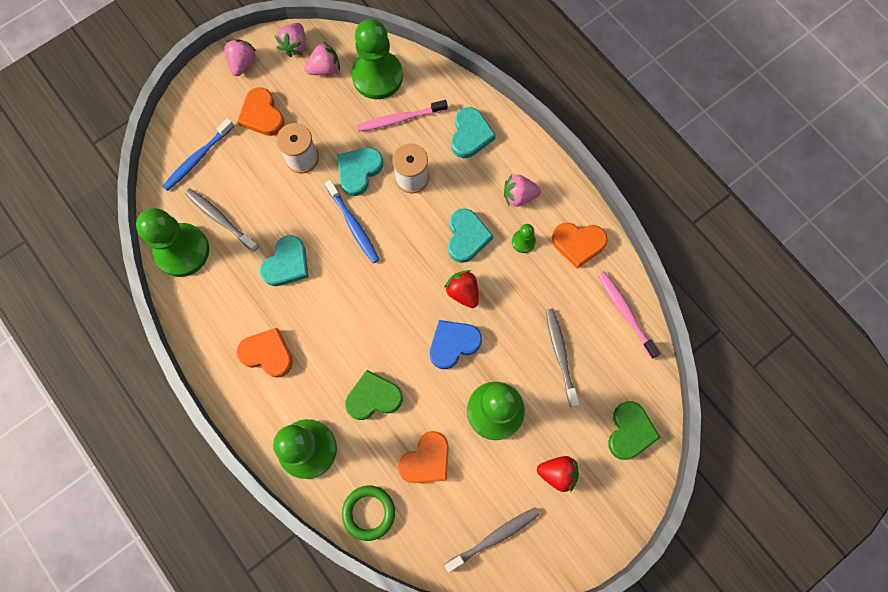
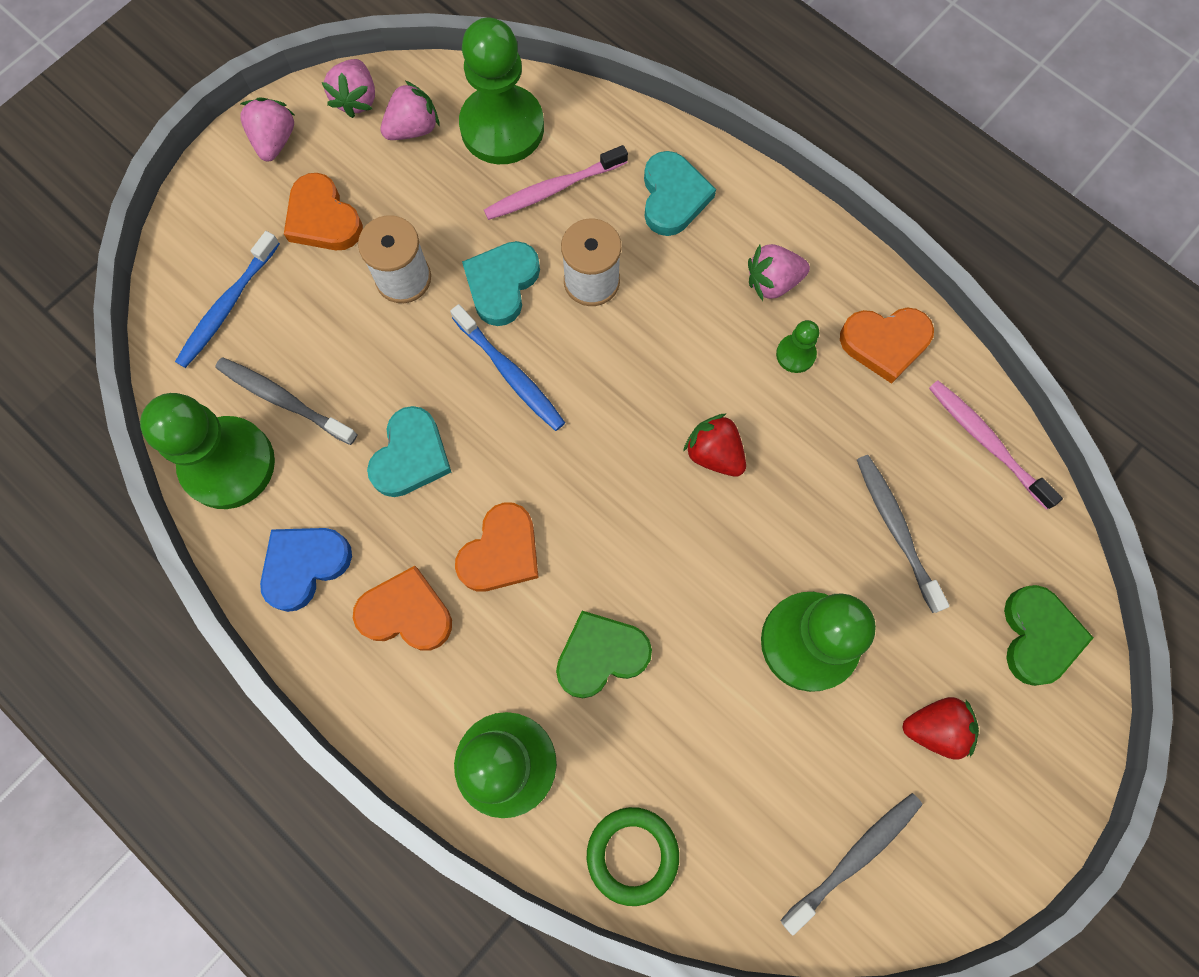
camera: 10 degrees left, 0 degrees up
(426, 460) = (712, 746): orange heart -> orange heart (501, 552)
(453, 344) = (716, 542): blue heart -> blue heart (304, 565)
(467, 237) = (701, 362): turquoise heart -> none

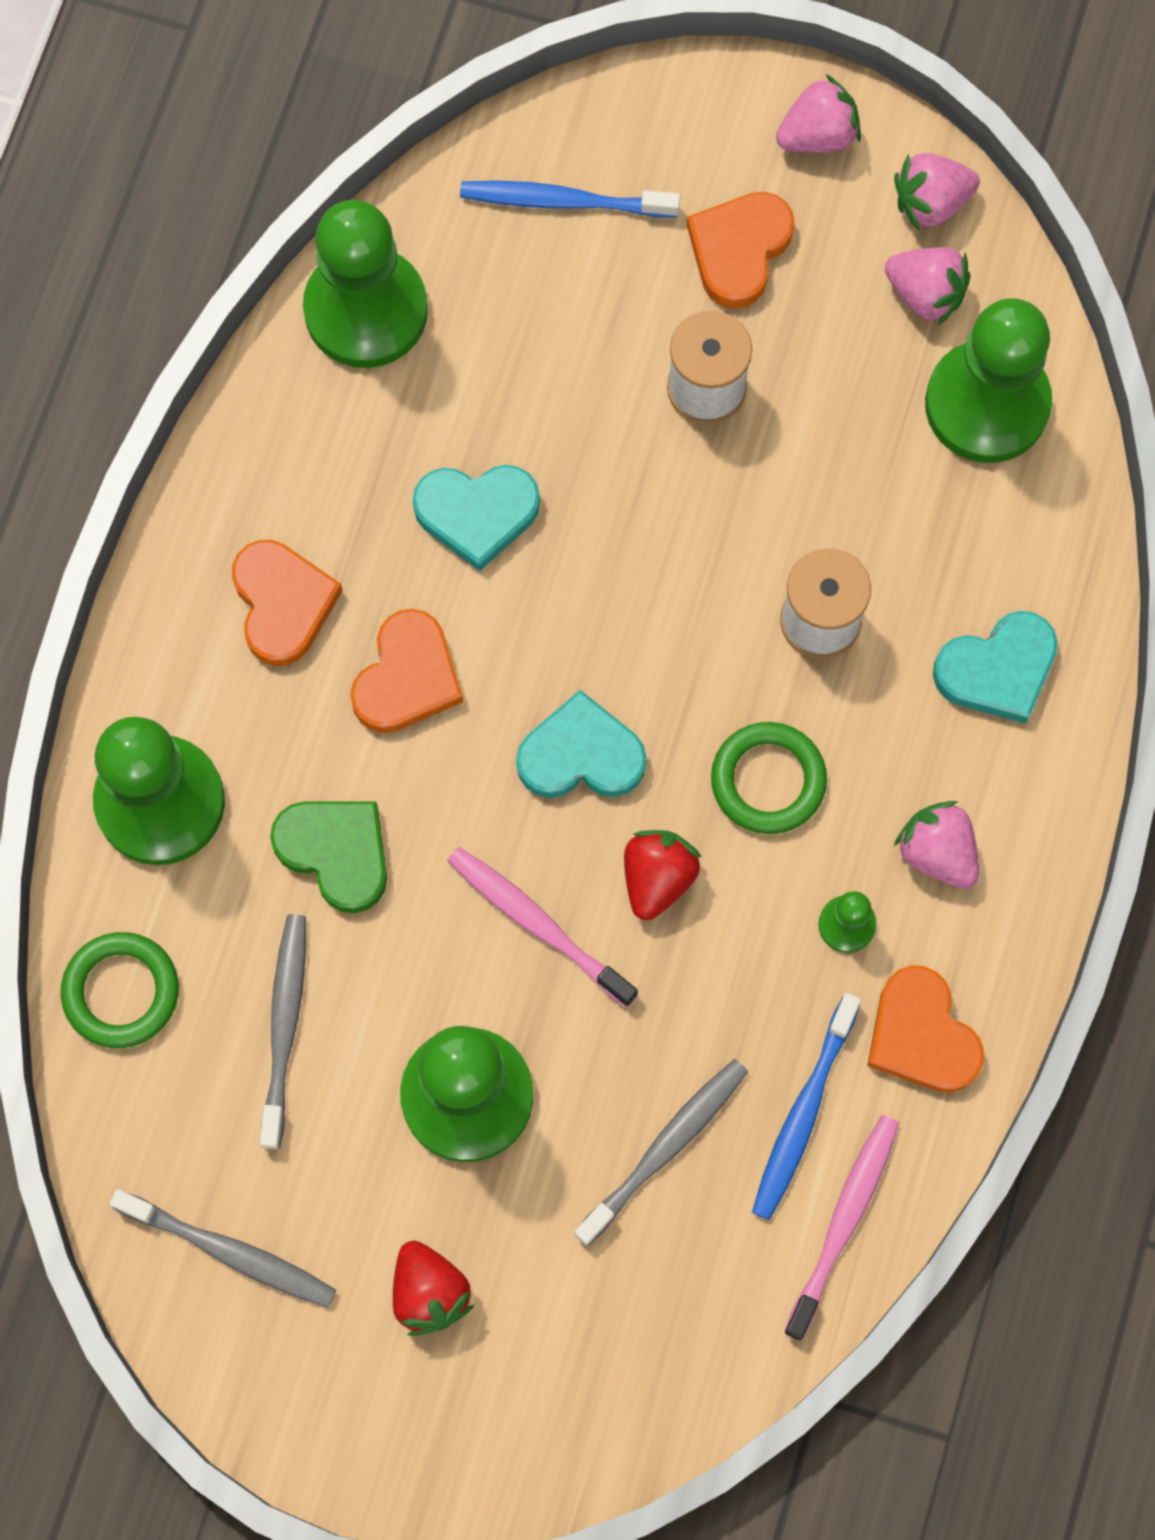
camera: 65 degrees right, 0 degrees up
(284, 400) = (476, 331): grey toothbrush -> grey toothbrush (284, 1027)
(304, 565) = (285, 461): blue heart -> none
(501, 552) = (407, 677): orange heart -> orange heart turned 75 degrees counterclockwise
(502, 284) = (759, 511): turquoise heart -> turquoise heart (581, 755)
(510, 373) = (642, 579): blue toothbrush -> blue toothbrush (804, 1112)
(553, 189) = (929, 512): pink toothbrush -> pink toothbrush (538, 925)
(681, 358) = (768, 780): none -> green ring
(1038, 636) = (607, 1382): green heart -> none

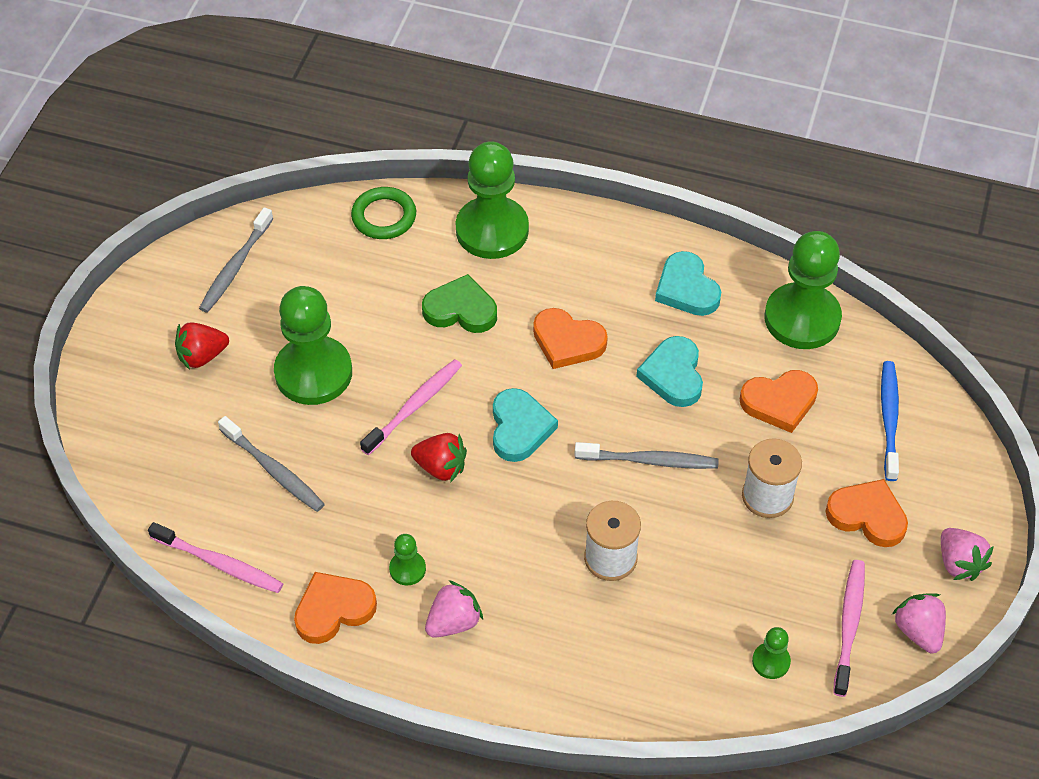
camera: 90 degrees right, 20 degrees down
(282, 604) = (611, 282): orange heart -> orange heart (779, 402)
(284, 1027) = (359, 288): grey toothbrush -> grey toothbrush (649, 460)
(336, 852) = (461, 309): green heart -> green heart turned 120 degrees counterclockwise
(768, 780) = (503, 527): green ring -> none
(804, 1112) = (289, 543): blue toothbrush -> none
(925, 294) = (849, 626): pink strawberry -> pink toothbrush
(987, 404) = (771, 661): green pawn -> green pawn, size x0.44
(997, 670) = (579, 662): turquoise heart -> turquoise heart (686, 289)

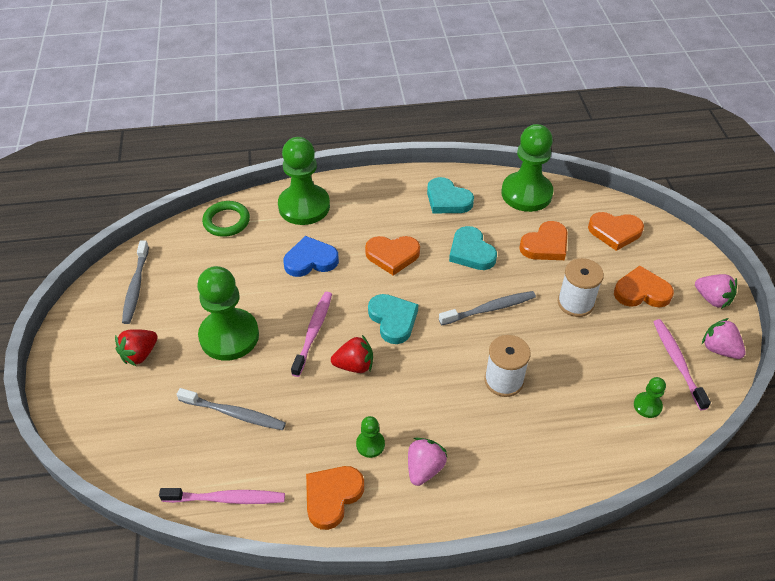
camera: 25 degrees left, 5 degrees down
(461, 309) = (310, 260): green heart -> blue heart
(889, 419) = (614, 232): blue toothbrush -> orange heart

